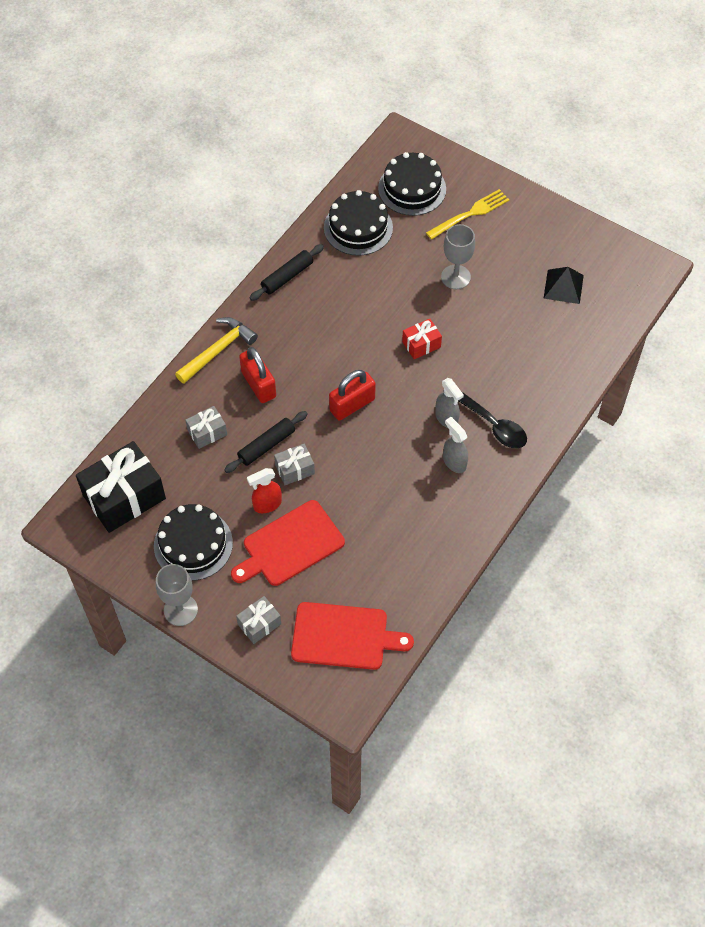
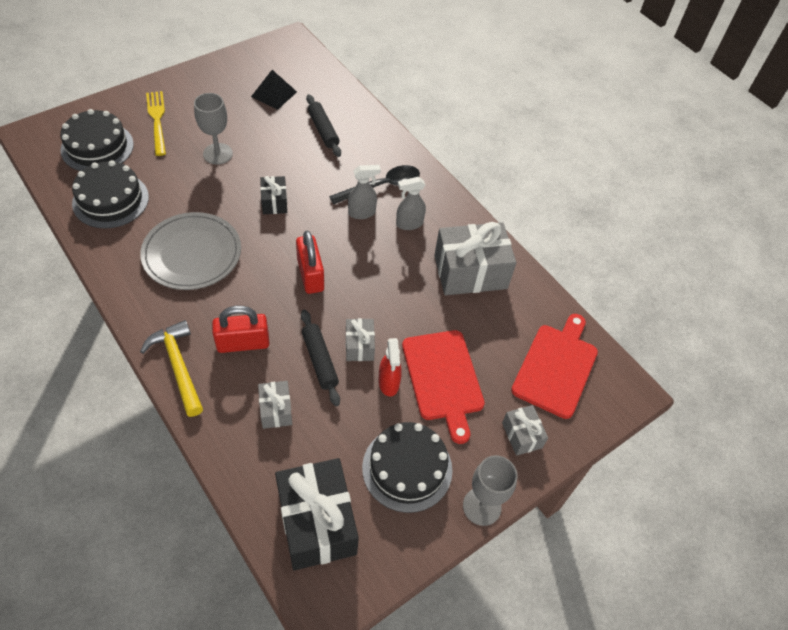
camera: 75 degrees left, 5 degrees down
(287, 276) = (127, 275): black rolling pin -> black rolling pin (323, 130)
(331, 310) = (192, 253): none -> grey plate
(421, 344) = (274, 202): red gift -> black gift
(421, 533) = (470, 272): none -> grey gift

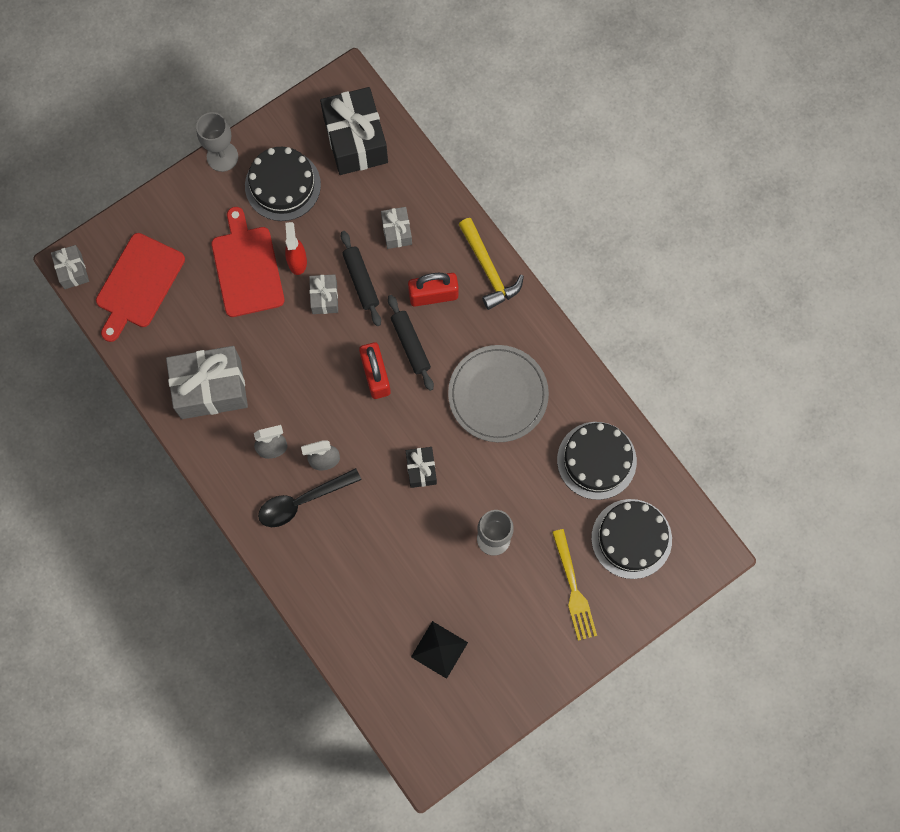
camera: 175 degrees left, 20 degrees up
(323, 130) = (373, 588): black rolling pin -> black rolling pin (410, 344)
(522, 435) = (181, 217): grey gift -> grey gift (72, 271)

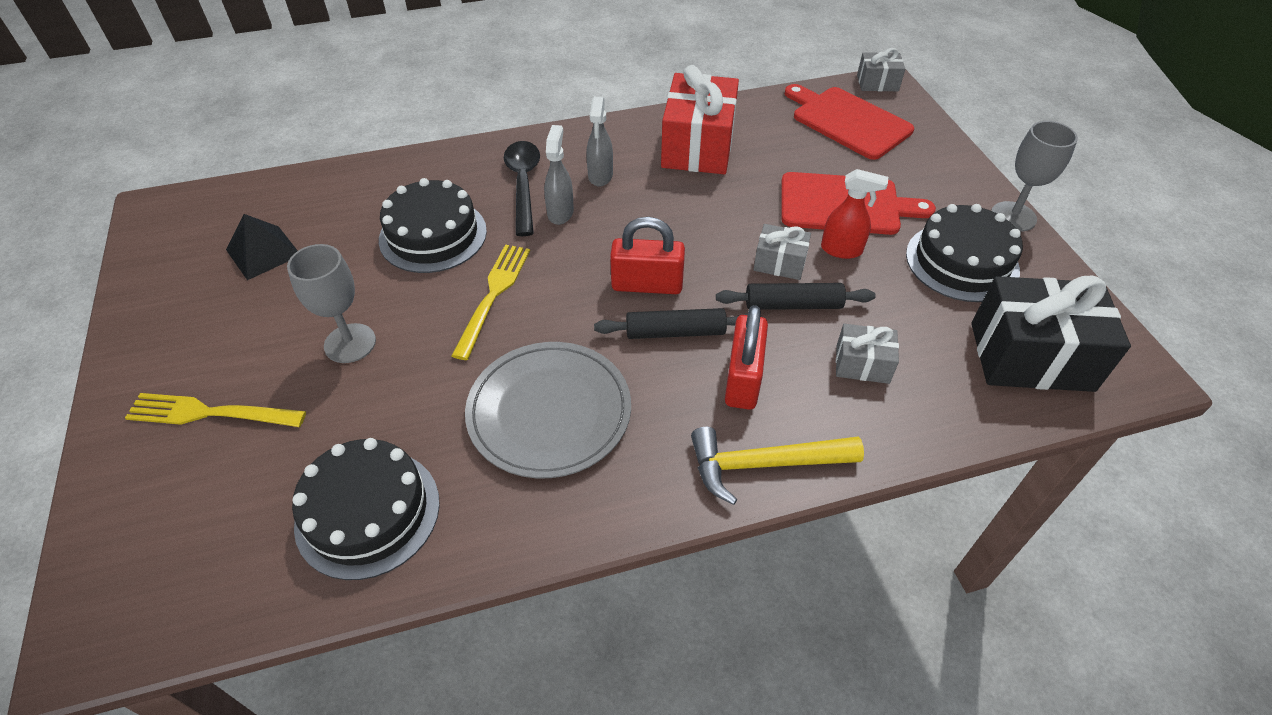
camera: 110 degrees right, 25 degrees down
(210, 388) = (698, 146): grey gift -> red gift
(421, 469) = (493, 295): black gift -> yellow fork
(631, 538) = (214, 518): black cake -> black cake (433, 235)

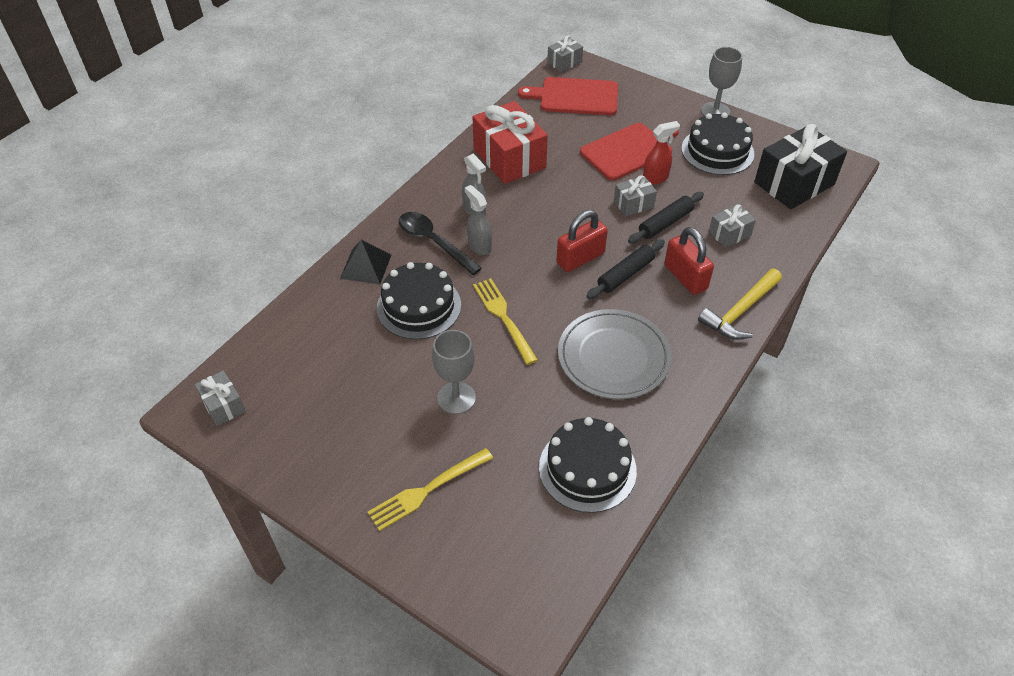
camera: 40 degrees left, 0 degrees up
(179, 220) = (223, 405): none -> grey gift
(263, 252) = (319, 386): black pyramid -> black pyramid (365, 266)

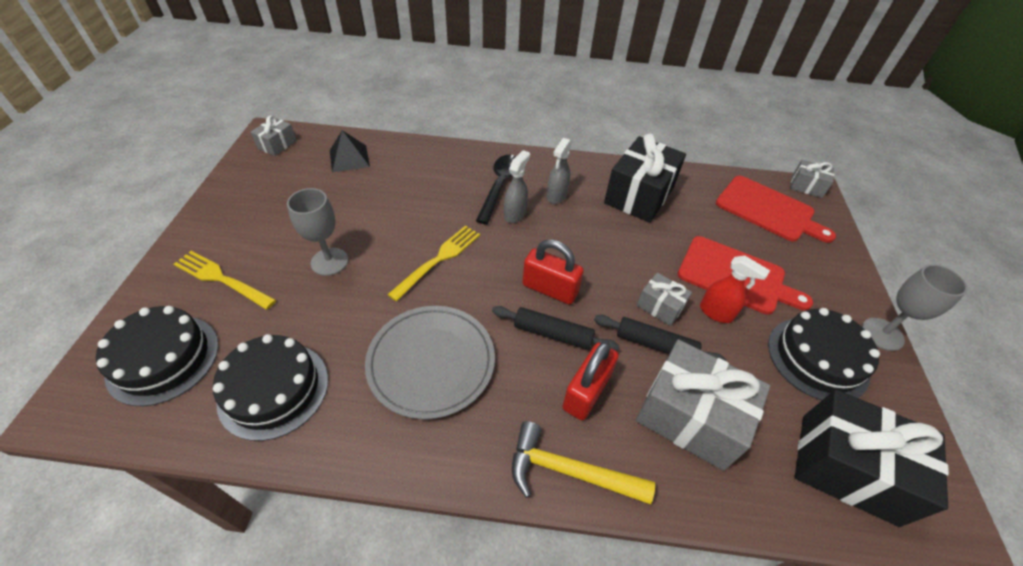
camera: 60 degrees right, 0 degrees up
(365, 266) = (448, 160): black pyramid -> black pyramid (349, 158)
(419, 306) = (422, 203): black cake -> black cake (163, 359)
(509, 158) = (639, 195): red gift -> black gift
(575, 97) = (768, 210): red cutting board -> red cutting board turned 150 degrees clockwise
(729, 234) = (690, 416): grey gift -> grey gift, size x2.01

